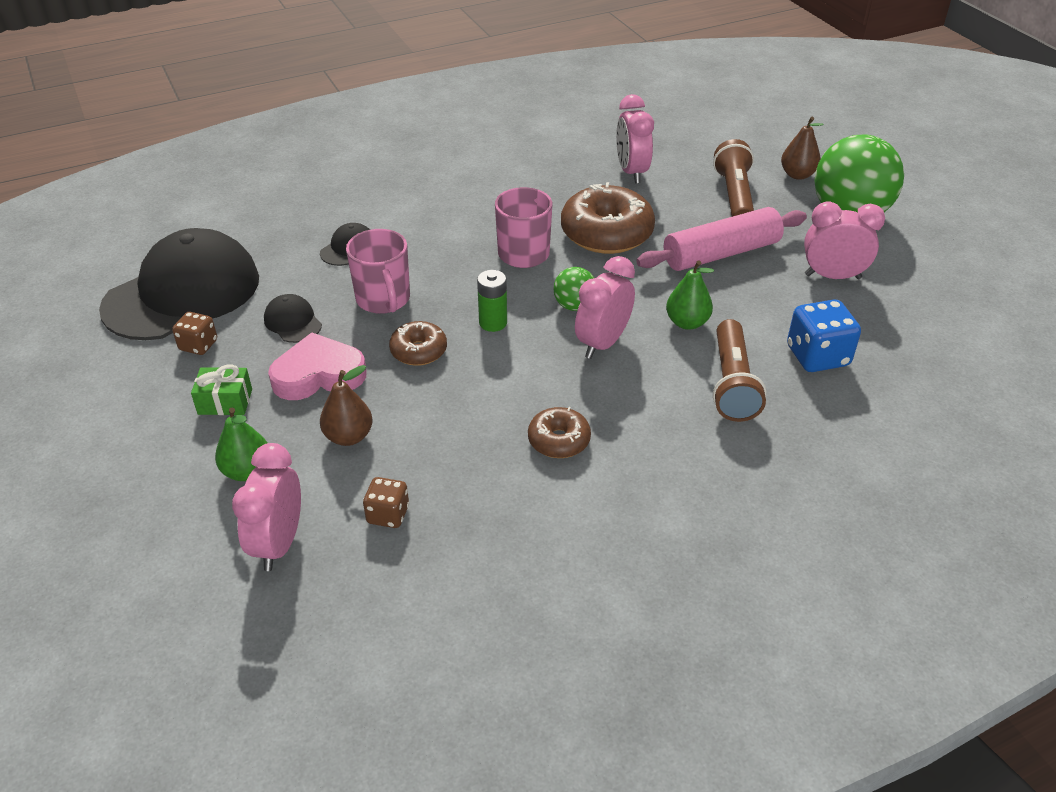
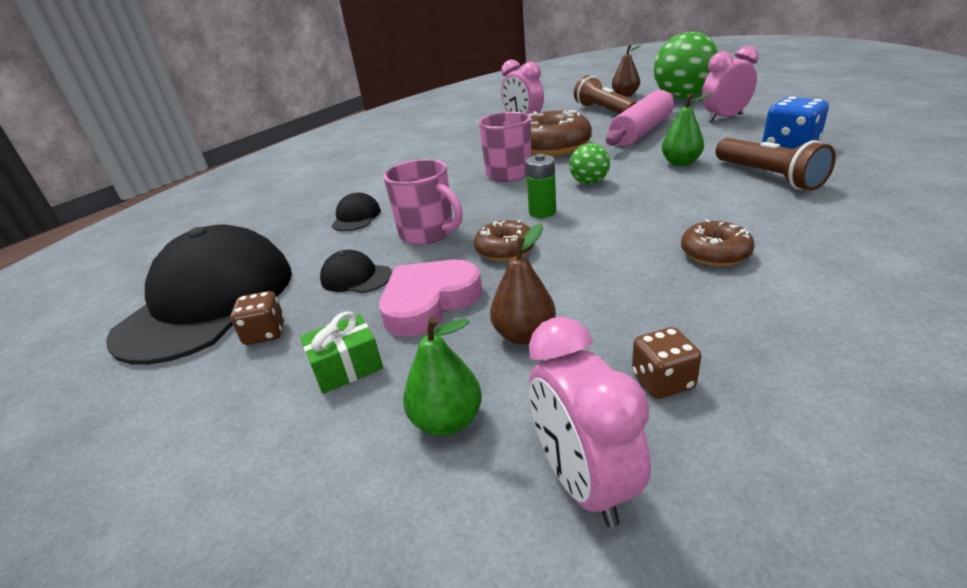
camera: 25 degrees left, 10 degrees down
(603, 343) = (644, 192): pink clock -> none

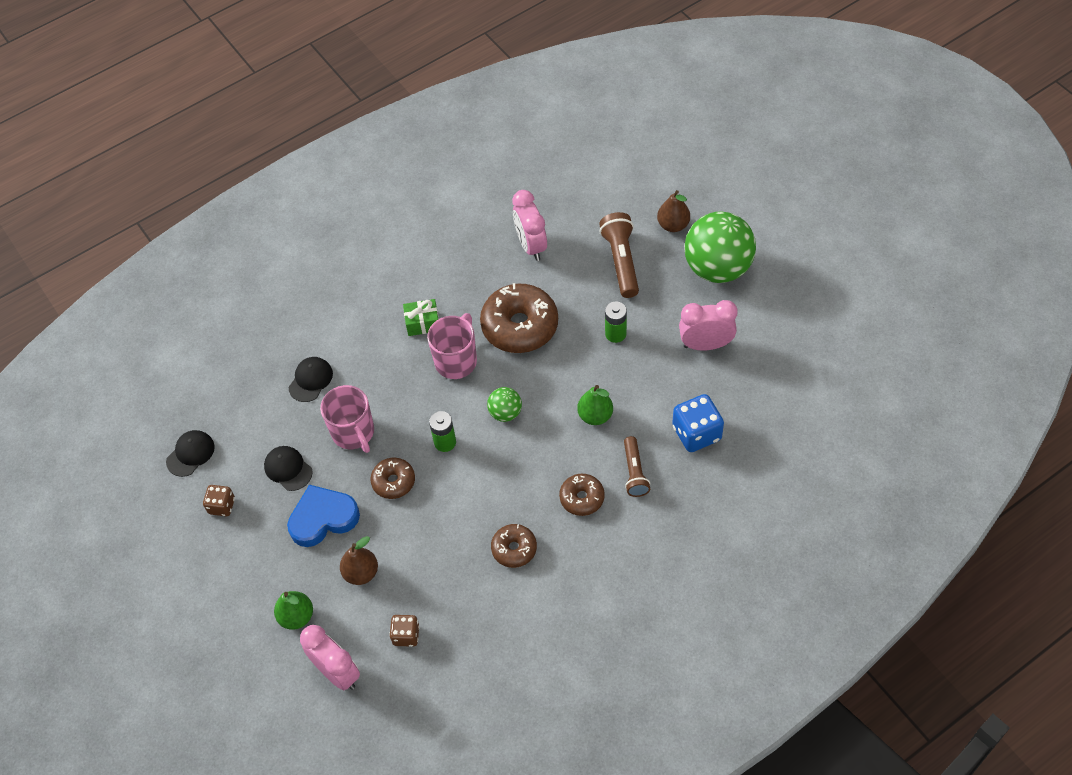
camera: 20 degrees right, 25 degrees up
(208, 302) = (190, 454): black cap -> black cap, size x0.41
(346, 367) = (260, 557): green gift -> green gift (422, 323)
(429, 302) = (323, 518): pink heart -> blue heart
(583, 481) = (337, 672): pink clock -> pink clock turned 135 degrees clockwise
(642, 131) = (615, 334): pink rolling pin -> green battery
(740, 202) = (582, 498): none -> brown donut
(768, 176) = (634, 472): brown flashlight -> brown flashlight, size x0.66

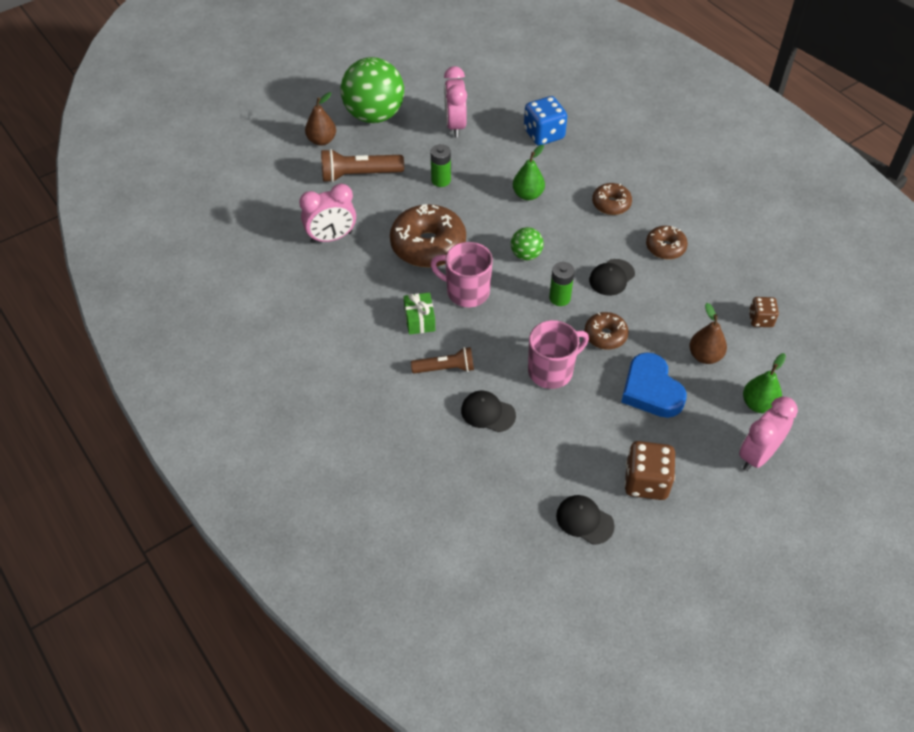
camera: 95 degrees left, 5 degrees down
(222, 506) = (646, 482): brown dice -> brown dice, size x1.67
(288, 469) = (597, 425): black cap -> black cap (611, 277)
(337, 672) = (806, 368): pink clock -> pink clock (757, 455)
(634, 472) = (583, 171): brown flashlight -> brown flashlight (445, 368)

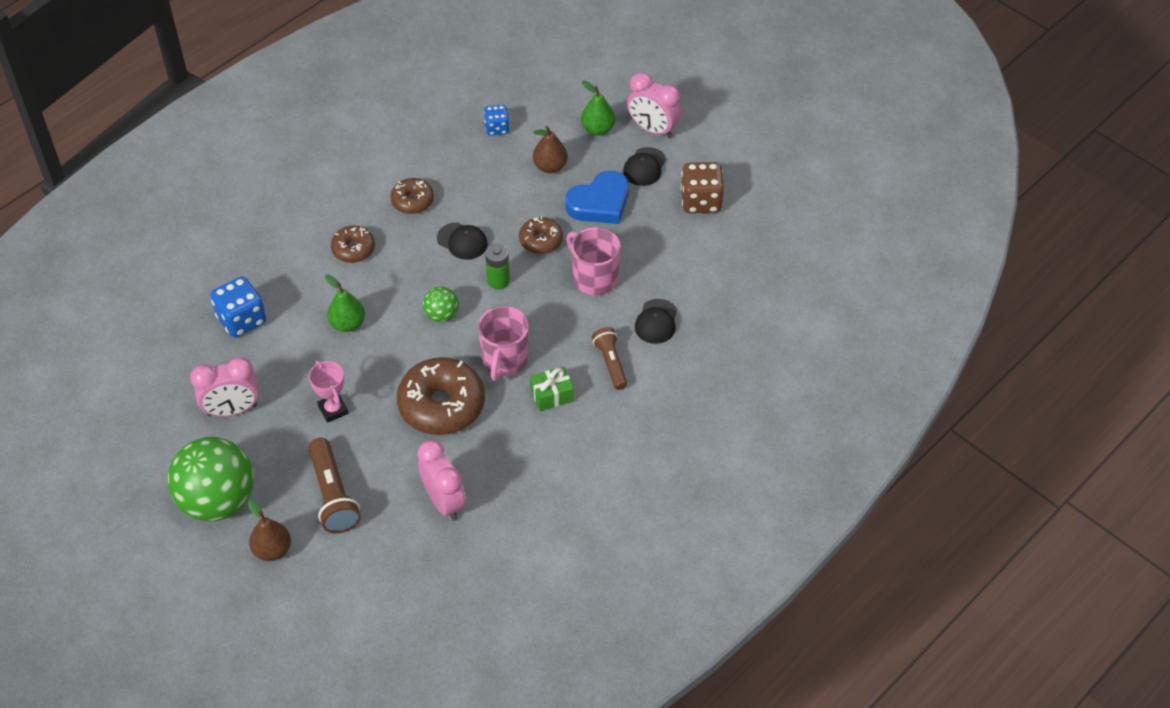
camera: 100 degrees left, 0 degrees up
(441, 180) = (333, 410): green battery -> pink trophy
(584, 520) = (752, 240): black cap -> black cap (644, 167)
(760, 319) = (497, 128): brown dice -> blue dice

